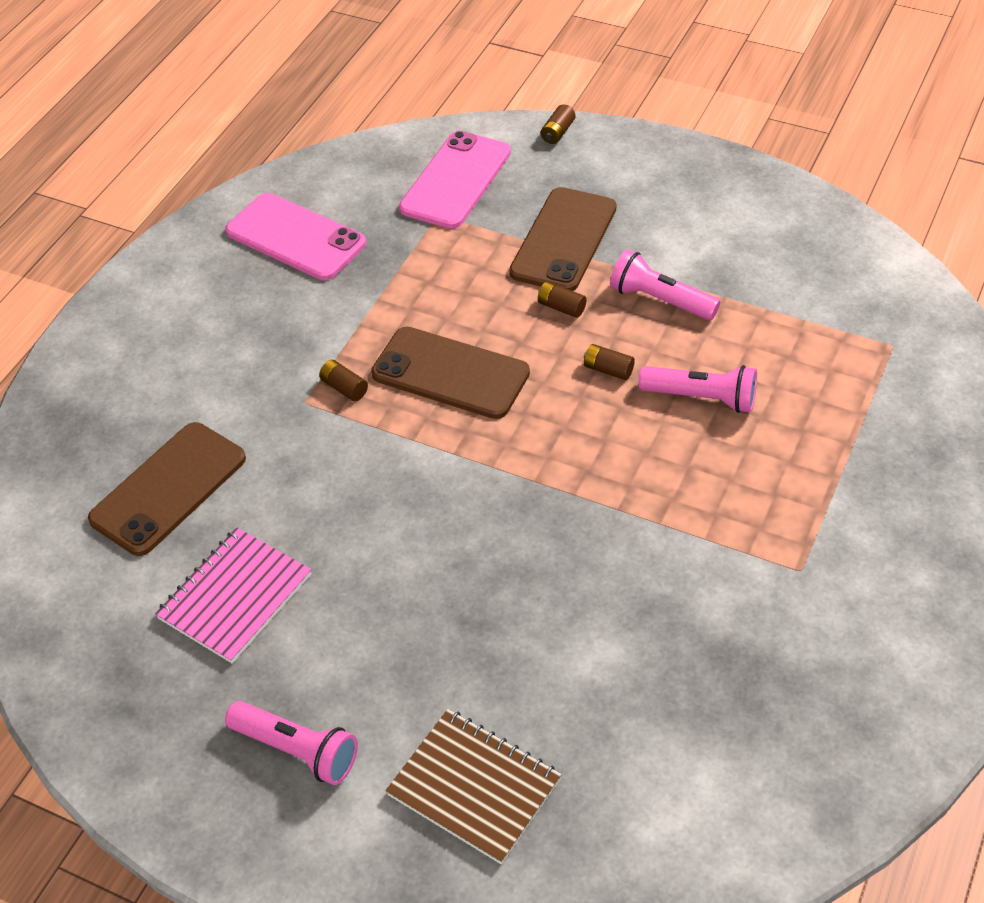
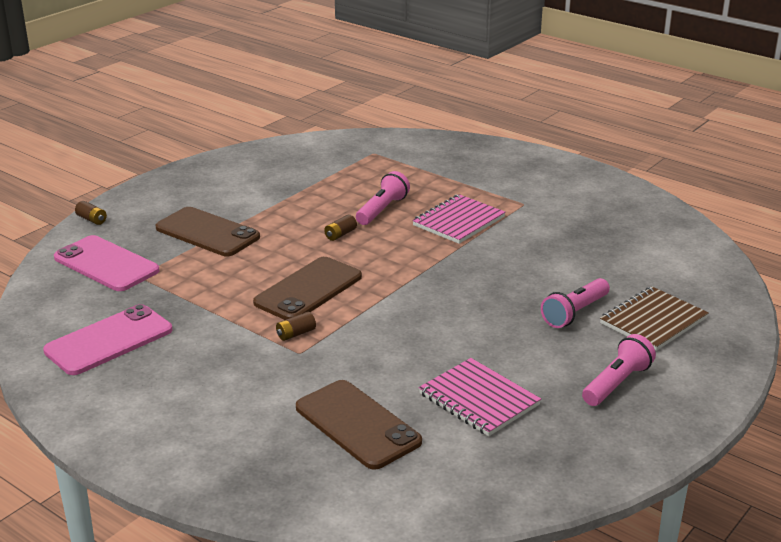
camera: 80 degrees left, 20 degrees down
(561, 307) = (272, 242): brown battery -> none
(660, 300) = (290, 209): pink flashlight -> pink flashlight (575, 313)
(702, 495) = (459, 221): none -> pink notebook

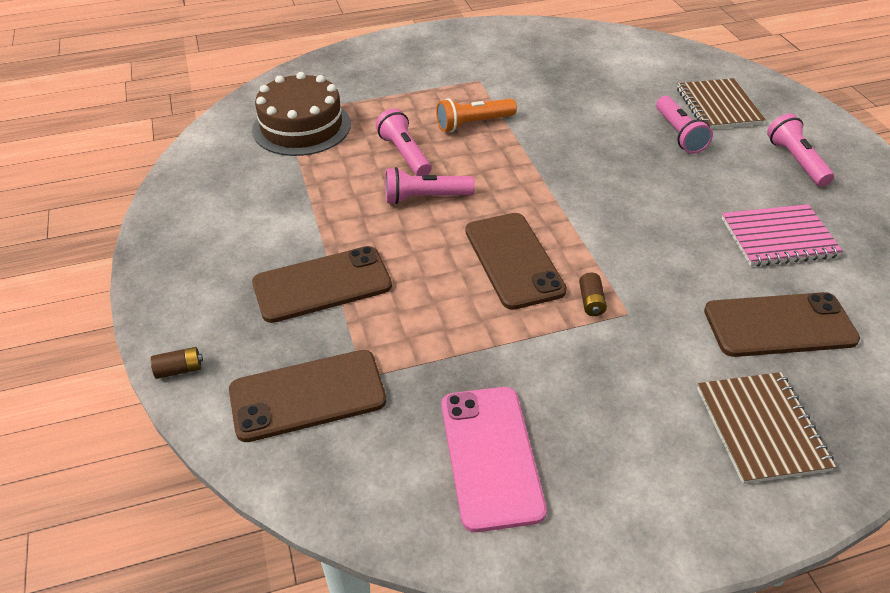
camera: 55 degrees left, 15 degrees up
(106, 264) = (307, 395): pink phone -> brown phone
(227, 441) = (761, 429): none -> brown notebook
(340, 234) = (425, 197): brown battery -> pink flashlight
(365, 164) = (301, 127): none -> brown cake
(459, 221) = (473, 124): pink notebook -> orange flashlight

